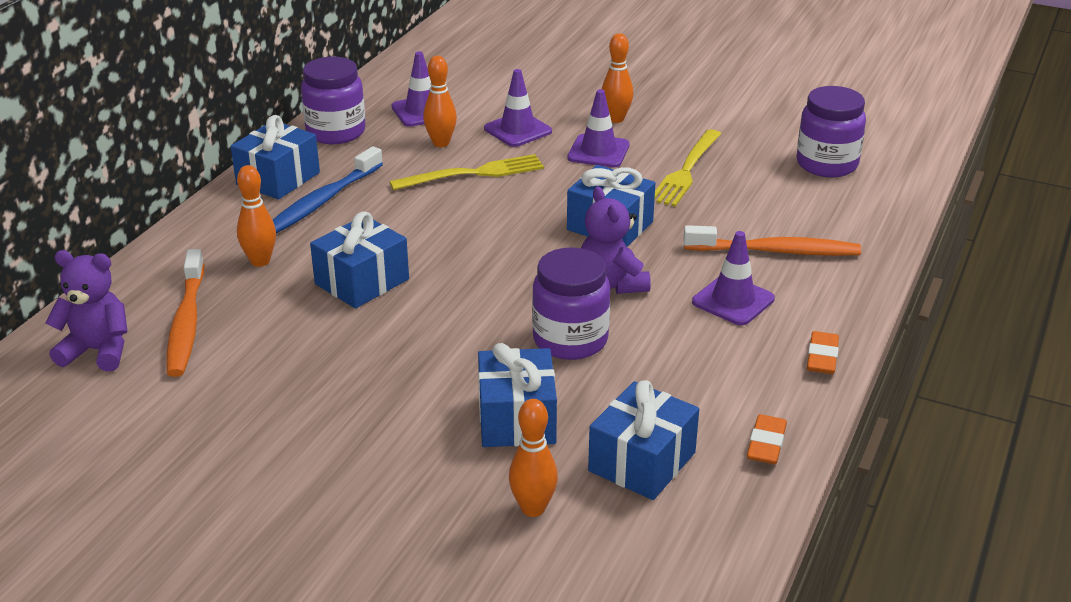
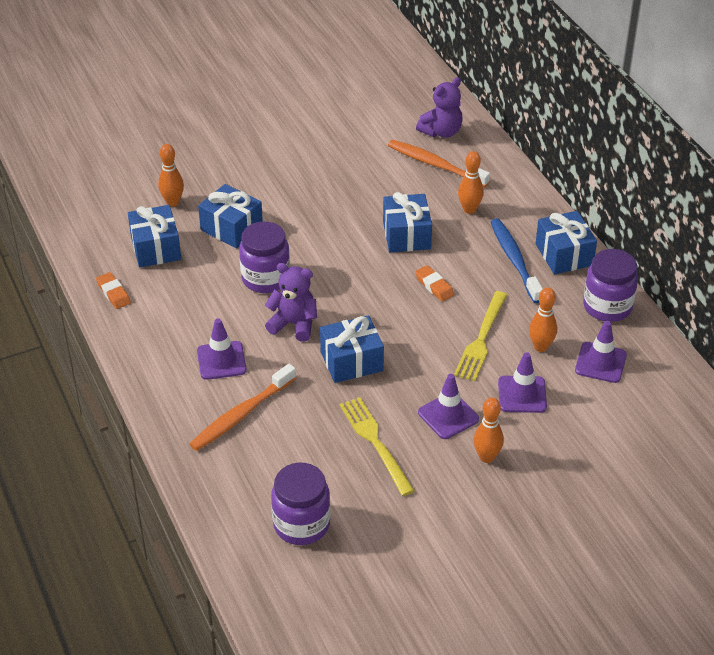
camera: 130 degrees right, 10 degrees up
(822, 357) = (138, 358): orange eraser -> orange eraser (434, 286)

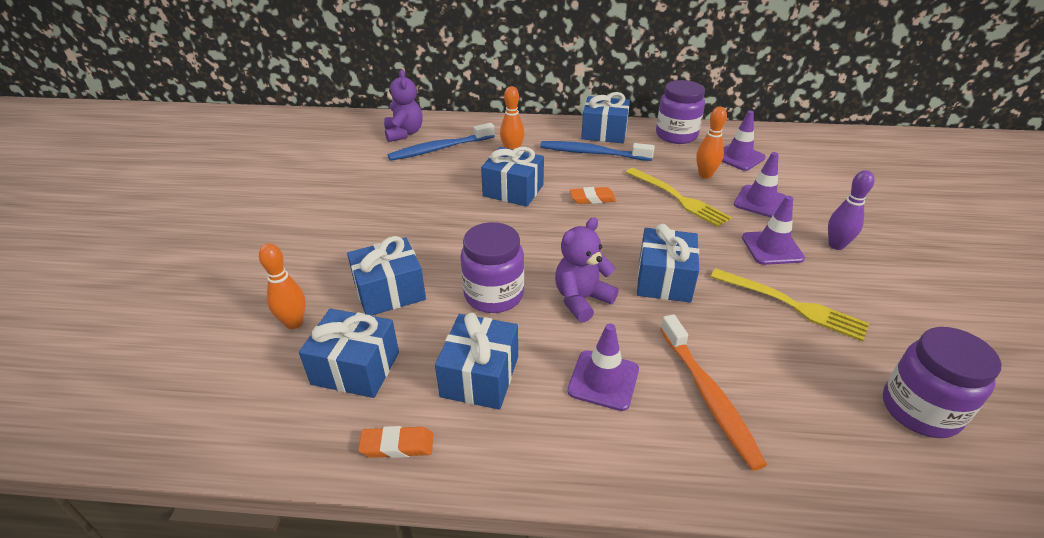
camera: 60 degrees left, 5 degrees down
(186, 304) = (480, 376): none -> blue gift
(374, 442) = (793, 305): yellow fork -> yellow fork turned 150 degrees counterclockwise
(435, 164) = (440, 149): orange toothbrush -> blue toothbrush
(486, 457) = (836, 245): orange bowling pin -> purple bowling pin

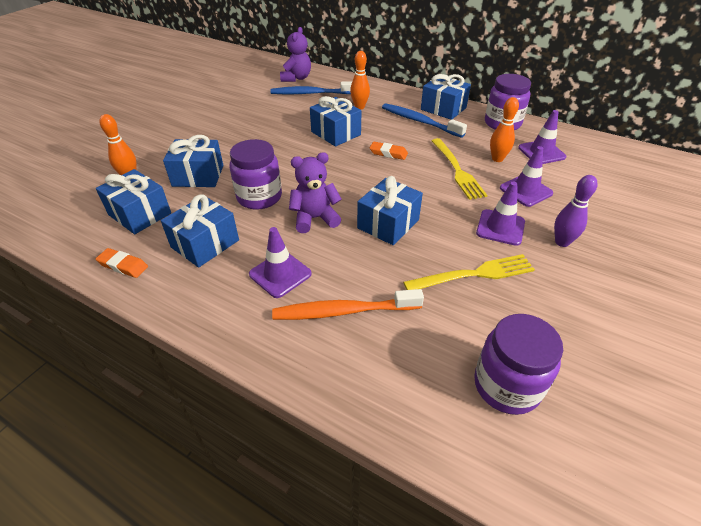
camera: 25 degrees right, 5 degrees up
(709, 396) = (343, 311): orange toothbrush -> orange toothbrush turned 75 degrees clockwise
(793, 305) = (475, 274): yellow fork -> yellow fork turned 75 degrees counterclockwise

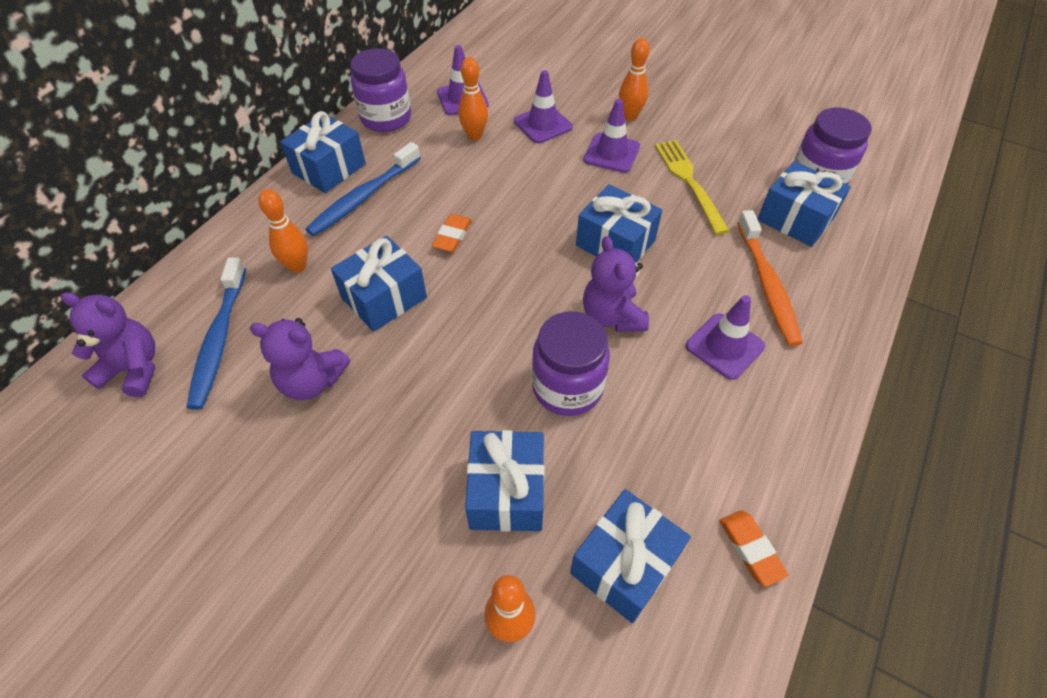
camera: 90 degrees left, 10 degrees up
(123, 265) = (750, 549): orange eraser -> orange eraser turned 45 degrees counterclockwise
(205, 244) = (683, 443): blue gift -> blue gift (795, 219)
(281, 118) = (312, 381): none -> purple teddy bear
(457, 171) = (500, 172): yellow fork -> none
(562, 242) = (630, 116): purple bowling pin -> orange bowling pin

